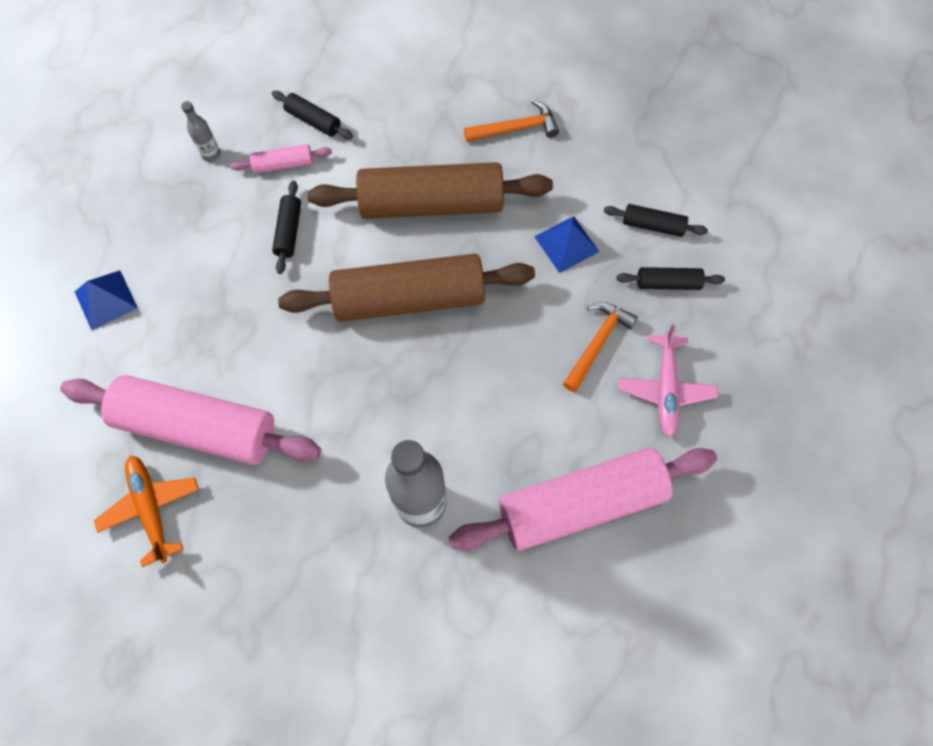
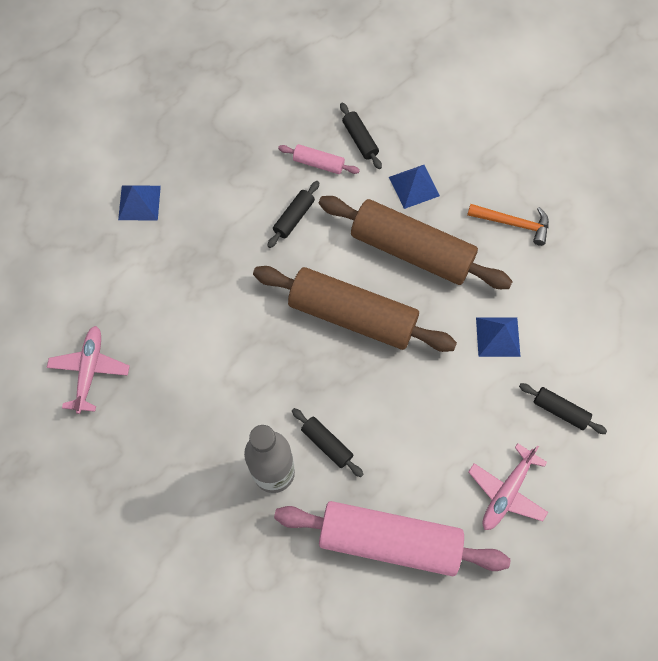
camera: 30 degrees right, 0 degrees up
(151, 509) = (90, 371): orange plane -> pink plane
(198, 427) = (151, 329): pink rolling pin -> none
(211, 154) = (270, 129): grey bottle -> none
(396, 140) = (414, 186): none -> blue pyramid
(597, 343) = (475, 427): orange hammer -> none
(653, 225) = (576, 358): black rolling pin -> black rolling pin (327, 444)

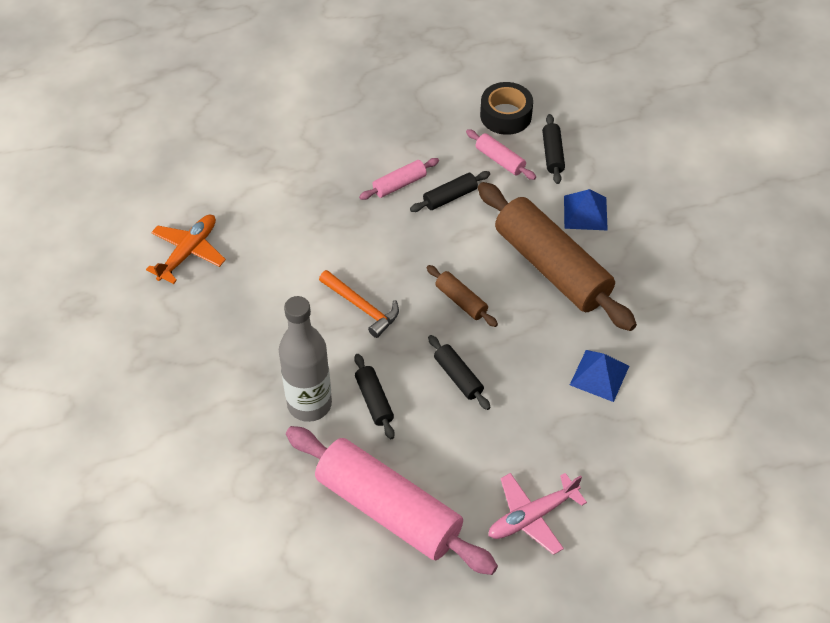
camera: 25 degrees right, 15 degrees down
(90, 371) = (188, 252): pink plane -> orange plane
(139, 202) = (310, 133): blue pyramid -> none
(244, 223) = (399, 184): none -> pink rolling pin
(302, 117) = (505, 115): none -> black tape
(352, 315) = (461, 301): brown rolling pin -> brown rolling pin, size x0.43
(513, 223) = (671, 281): orange hammer -> orange hammer (362, 307)
(560, 410) = (629, 467): black rolling pin -> black rolling pin (458, 377)

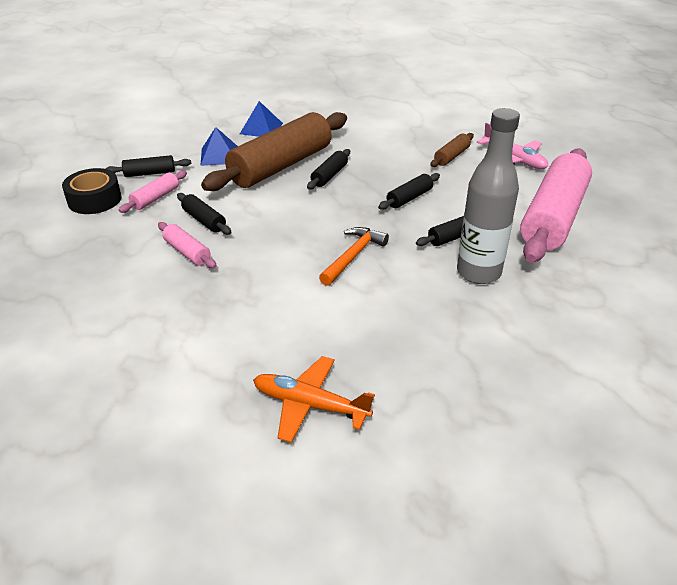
camera: 100 degrees left, 15 degrees down
(461, 301) = (329, 204): brown rolling pin -> brown rolling pin (451, 156)
(522, 310) = (329, 175): none -> black rolling pin
(599, 375) = (380, 142): blue pyramid -> blue pyramid (261, 128)

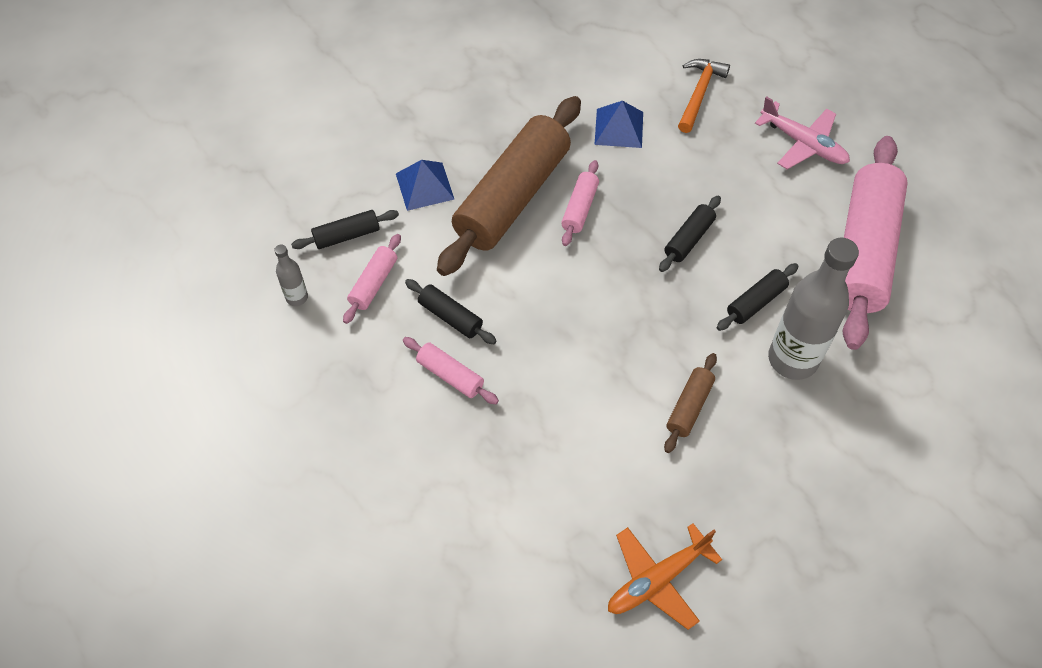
camera: 10 degrees left, 20 degrees up
(95, 200) = (297, 297): black tape -> grey bottle
(261, 128) = (461, 119): blue pyramid -> blue pyramid (619, 128)
(310, 405) = (658, 579): orange plane -> orange plane turned 45 degrees counterclockwise
(329, 175) = (579, 208): black rolling pin -> pink rolling pin
(353, 256) = (646, 353): orange hammer -> orange hammer (699, 93)
(451, 156) = (725, 148): brown rolling pin -> brown rolling pin (689, 407)

